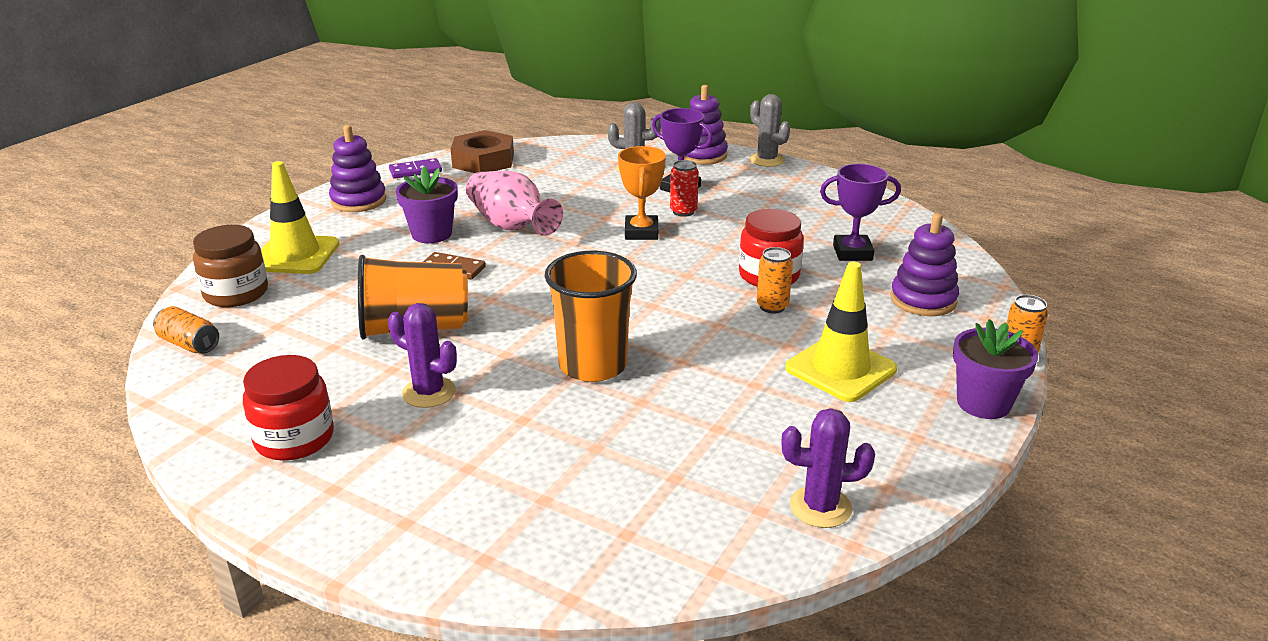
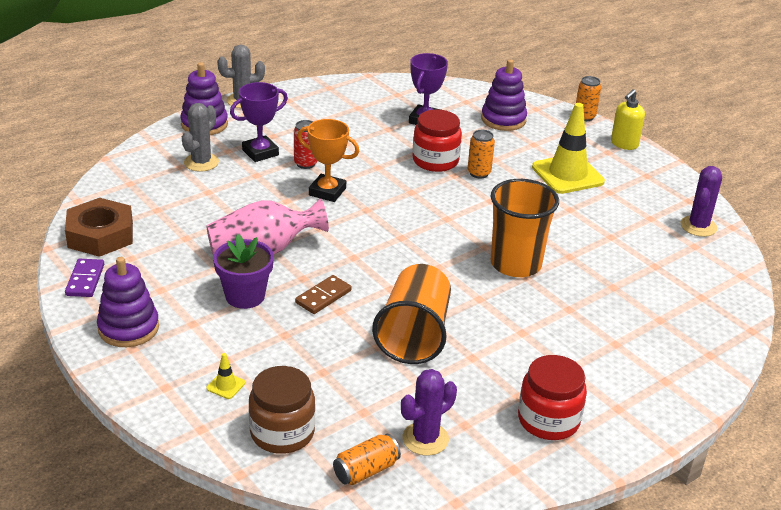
camera: 70 degrees left, 5 degrees up
(295, 255) = (226, 385): yellow traffic cone -> yellow traffic cone, size x0.40
(429, 392) = (515, 344): purple cactus -> purple cactus (425, 439)
(983, 403) = (624, 144): purple flower pot -> yellow soap dispenser

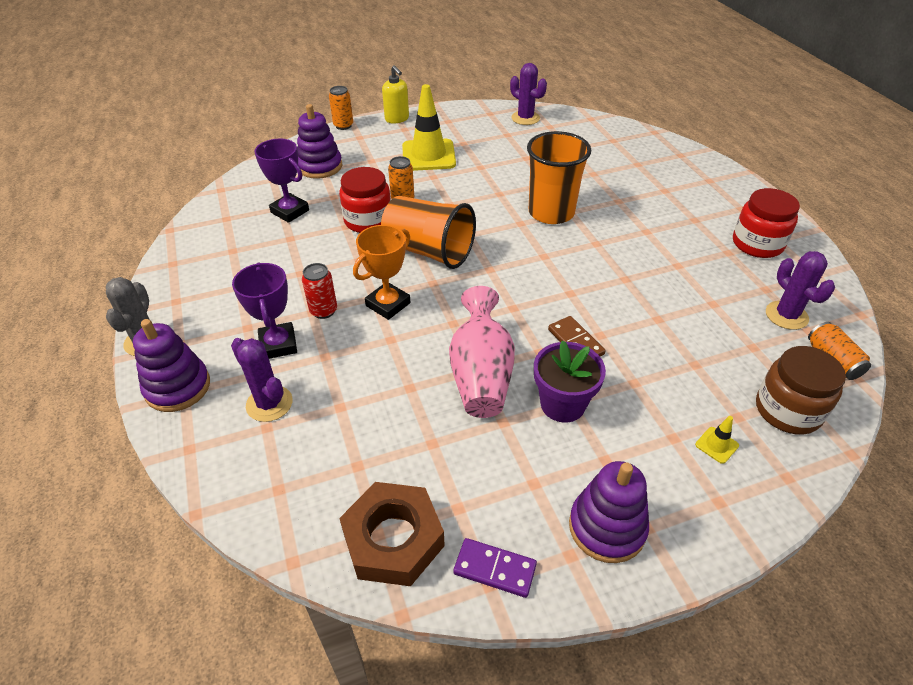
camera: 70 degrees left, 10 degrees up
(201, 162) = (269, 403): grey cactus -> purple cactus
(414, 335) = (644, 292): orange cup -> orange cup (429, 251)

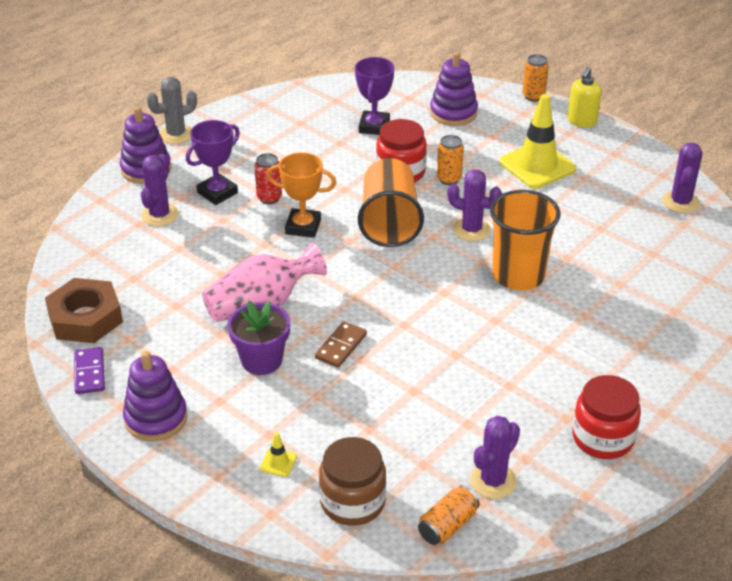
camera: 60 degrees right, 5 degrees down
(477, 213) = (471, 230): none -> purple cactus

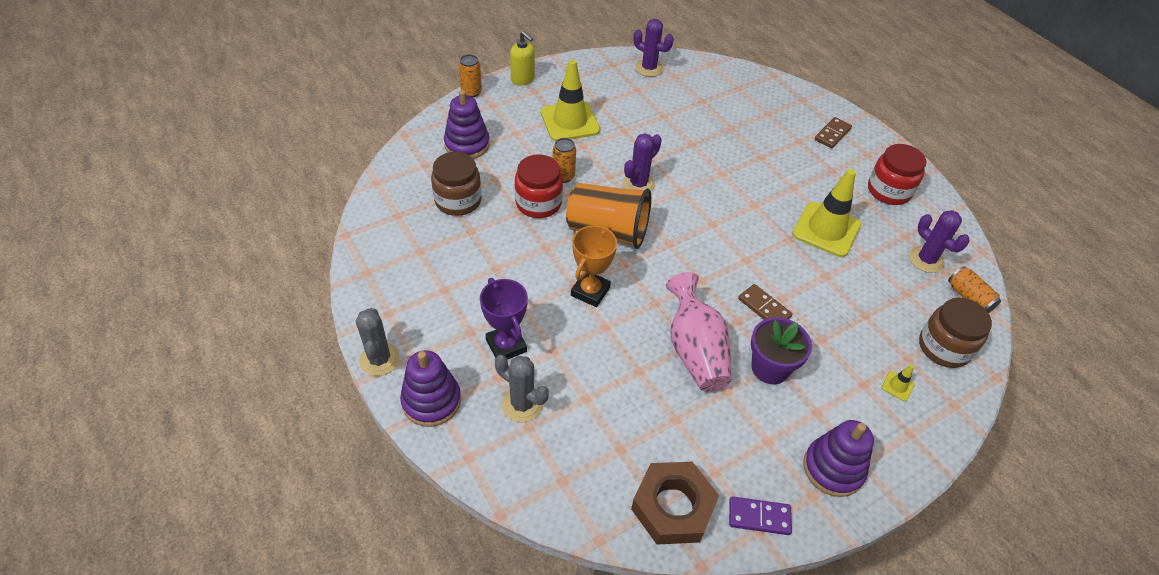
camera: 75 degrees left, 10 degrees up
(159, 215) = (522, 404): purple cactus -> grey cactus
(269, 198) = (534, 306): red can -> none
(374, 126) = (458, 200): purple trophy -> brown jar
(491, 384) = (826, 229): none -> yellow traffic cone
(518, 275) = (705, 176): orange cup -> none
(680, 374) = (832, 134): none -> brown domino

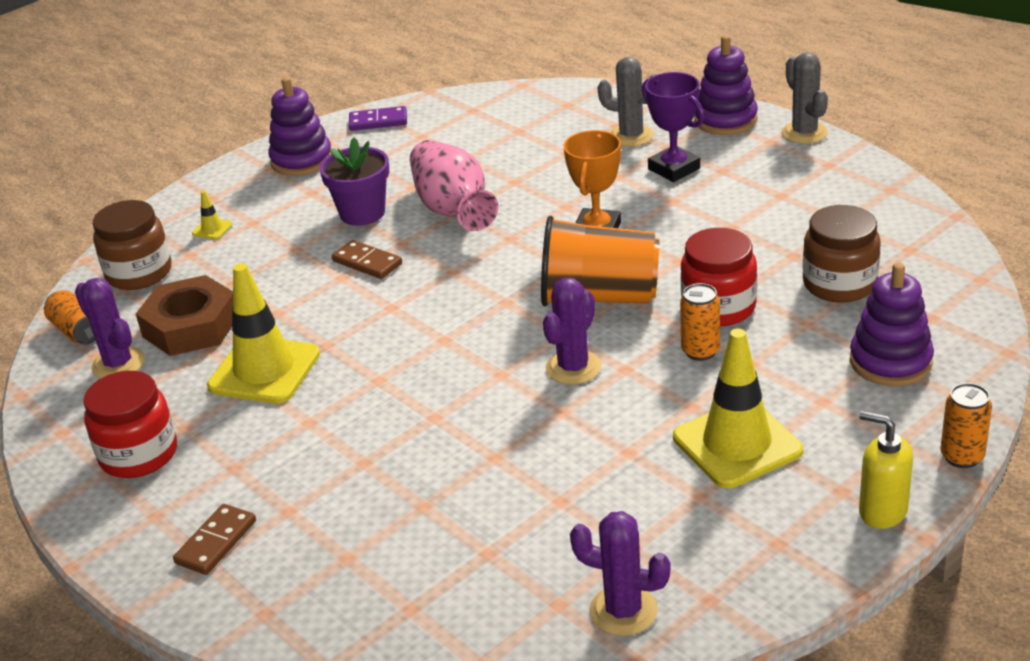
camera: 175 degrees right, 15 degrees down
(673, 507) = (459, 111): brown nut -> brown nut (191, 326)

